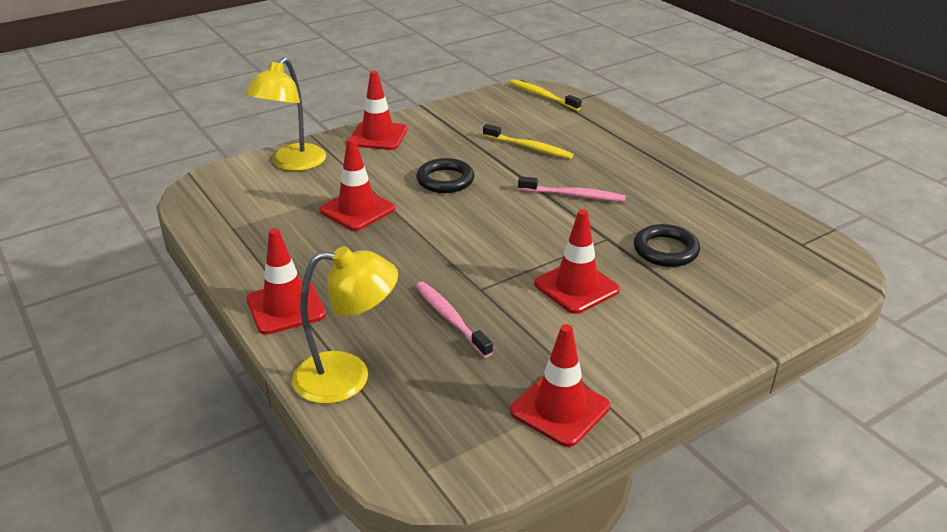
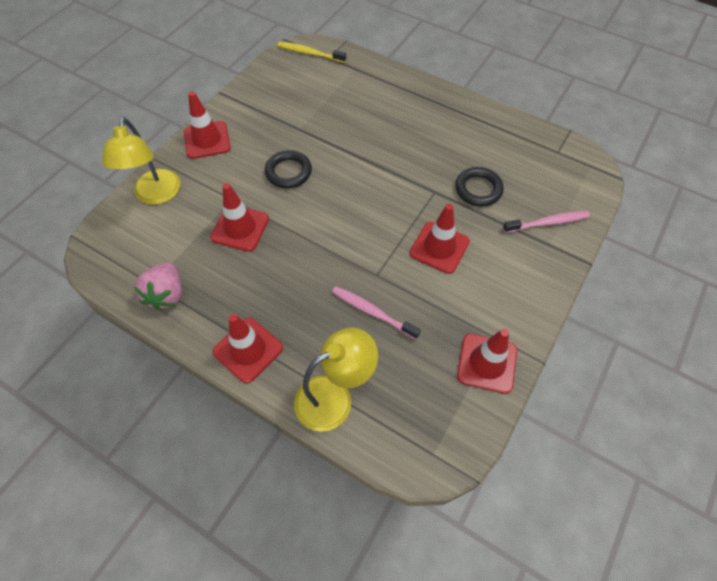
camera: 25 degrees left, 25 degrees up
(240, 239) = (167, 294): none -> pink strawberry
(529, 147) = (331, 115): yellow toothbrush -> none
(573, 195) = (390, 156): pink toothbrush -> pink toothbrush (547, 223)

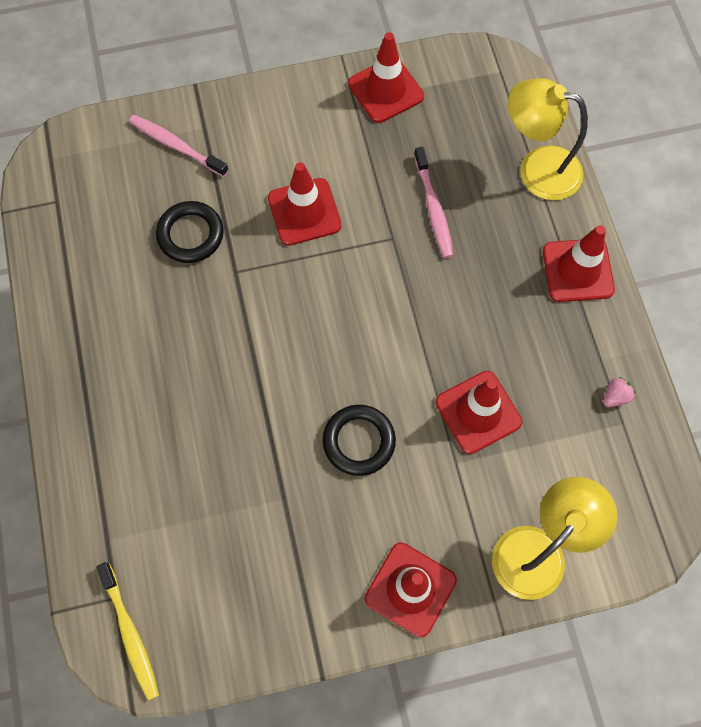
camera: 135 degrees left, 10 degrees up
(167, 294) = (615, 396): pink strawberry -> pink strawberry, size x0.49

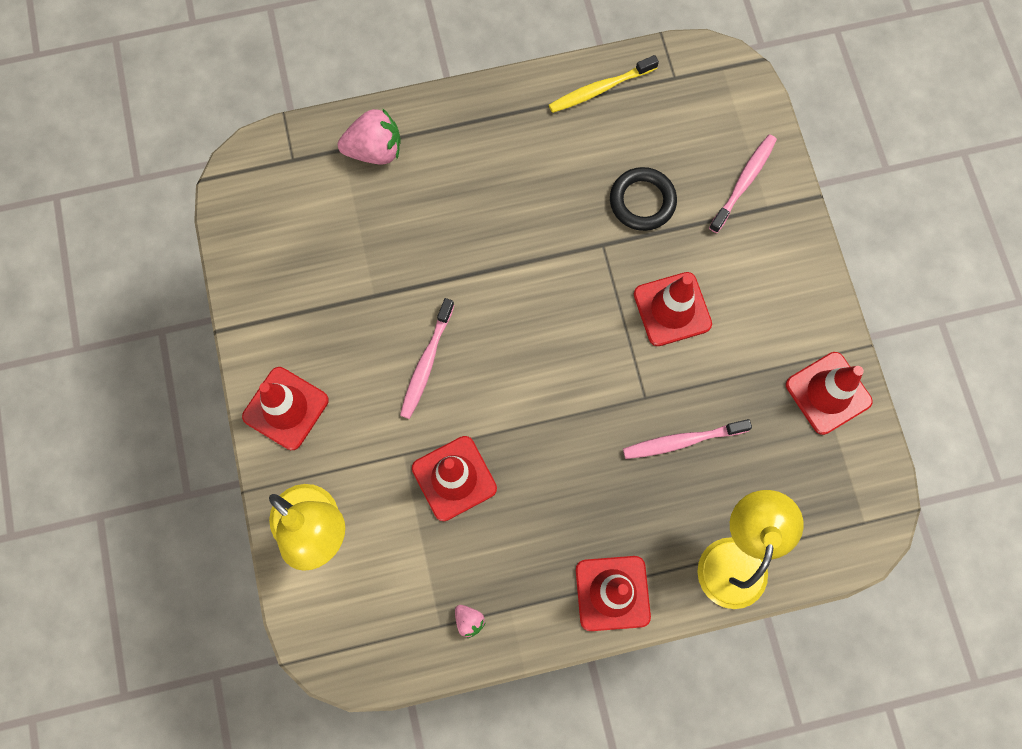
camera: 90 degrees right, 5 degrees up
(111, 503) = (375, 150): none -> pink strawberry
(130, 633) = (262, 174): yellow toothbrush -> yellow toothbrush (600, 89)
(359, 441) = (426, 363): black ring -> pink toothbrush

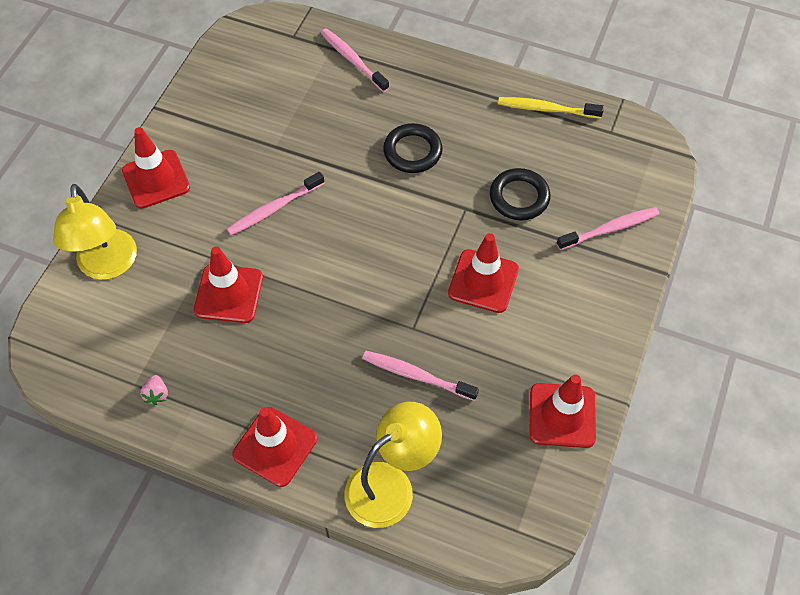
camera: 35 degrees right, 15 degrees down
(375, 150) = (353, 60): pink strawberry -> pink toothbrush
(510, 216) = (412, 151): none -> black ring

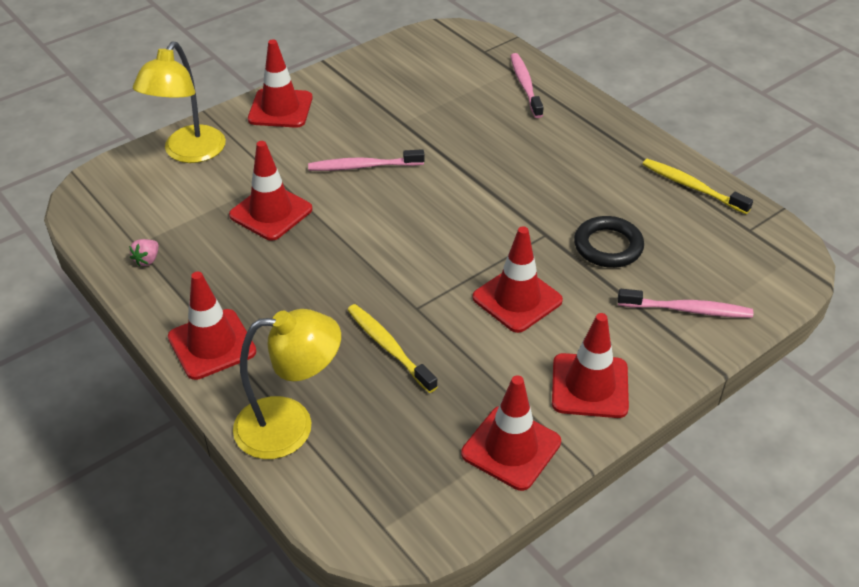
camera: 30 degrees right, 15 degrees down
(412, 151) = (528, 171): black ring -> none
(416, 375) = (389, 347): pink toothbrush -> yellow toothbrush
(583, 332) = (589, 386): none -> red traffic cone

